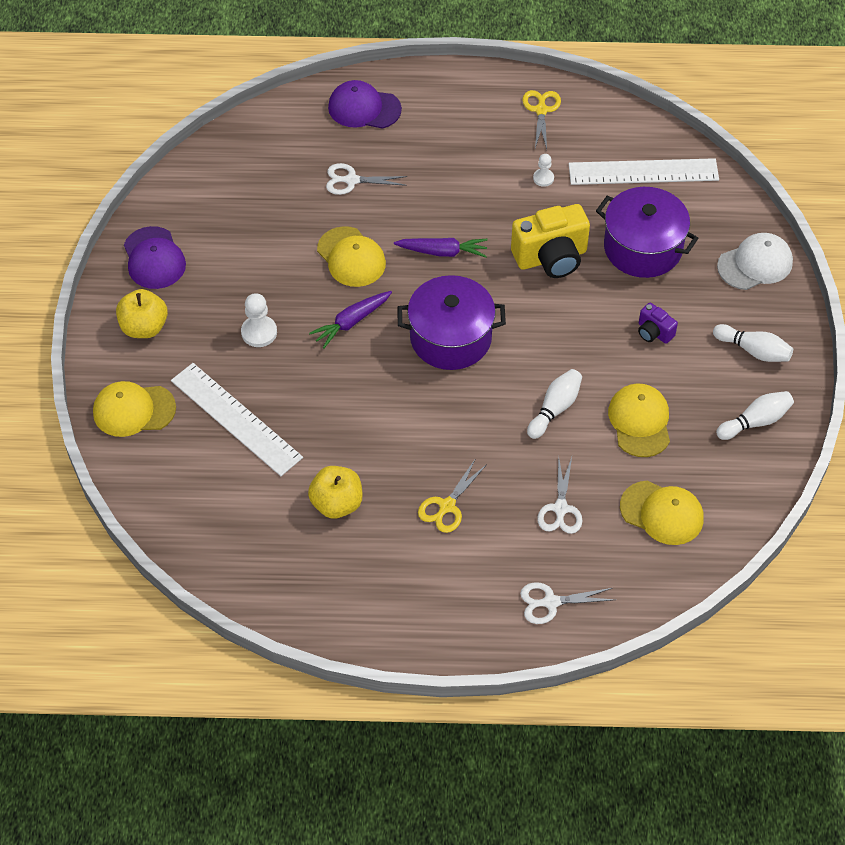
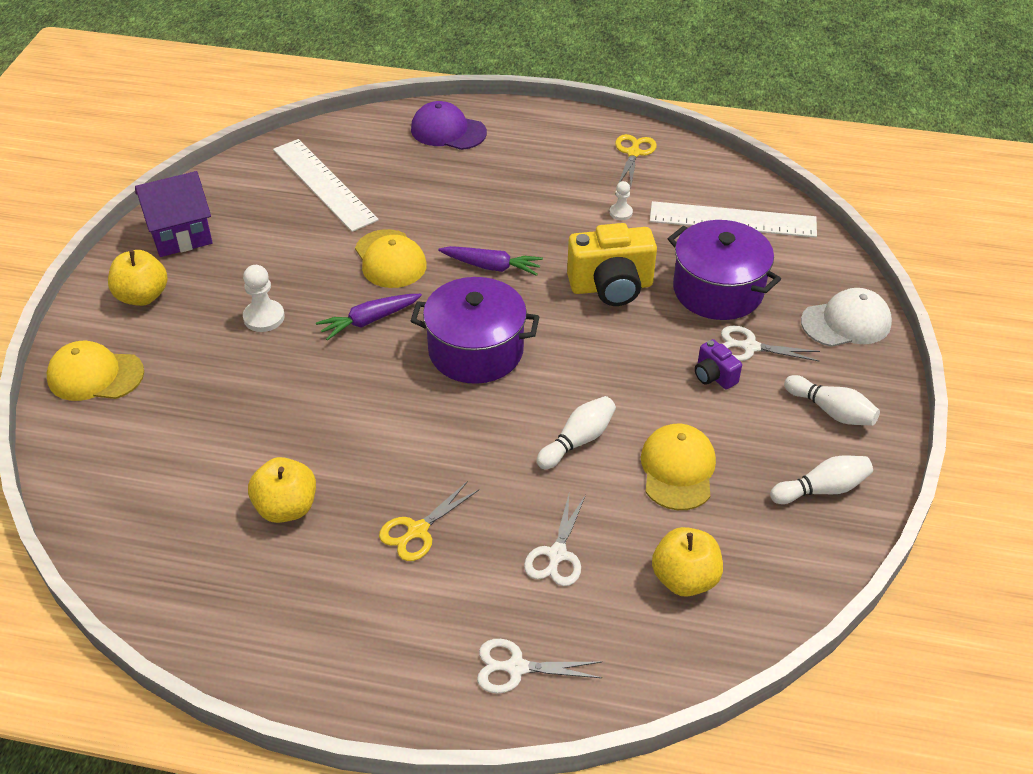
camera: 10 degrees right, 10 degrees down
(154, 258) = (180, 234): purple cap -> purple house
(236, 419) = (204, 400): white ruler -> white ruler (324, 184)
(352, 180) = (414, 190): white scissors -> white scissors (750, 347)
(662, 513) = (684, 579): yellow cap -> yellow apple

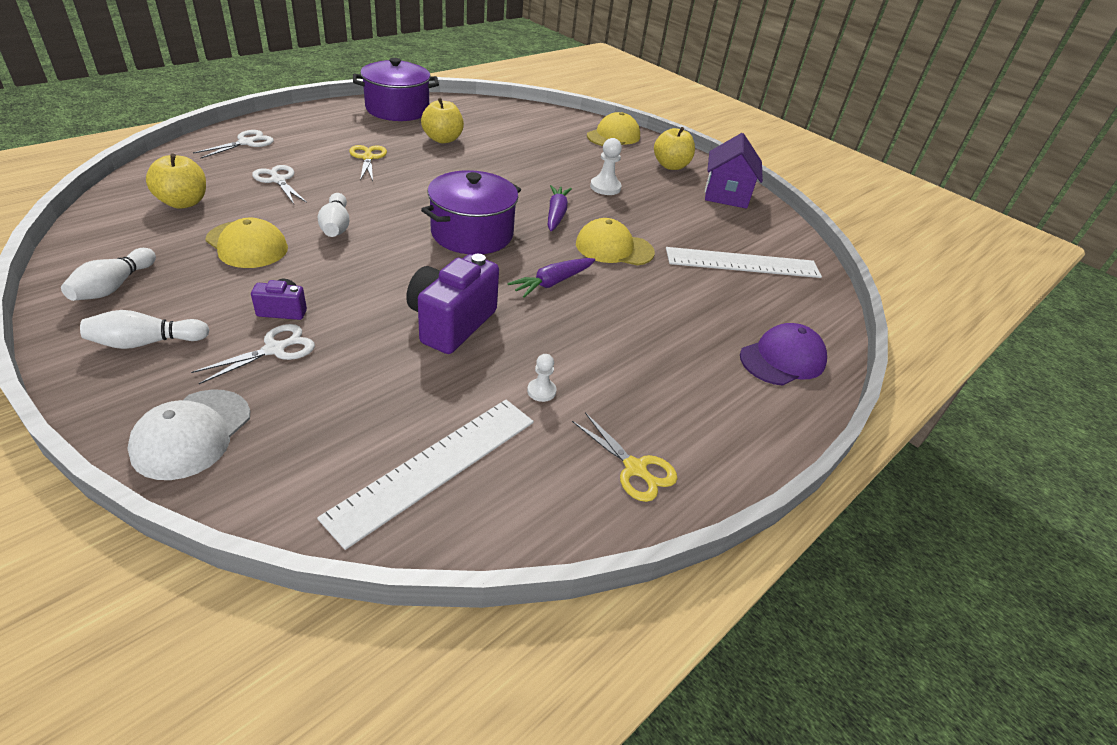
camera: 120 degrees right, 5 degrees down
(611, 287) = (451, 323): yellow camera -> purple camera
(718, 290) = (360, 379): purple pot -> purple pot (397, 109)

